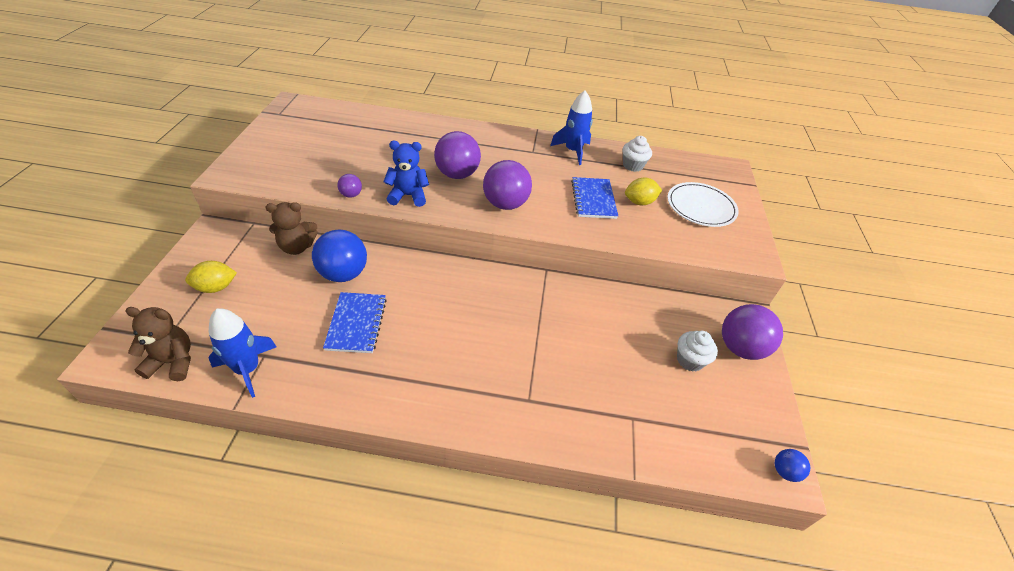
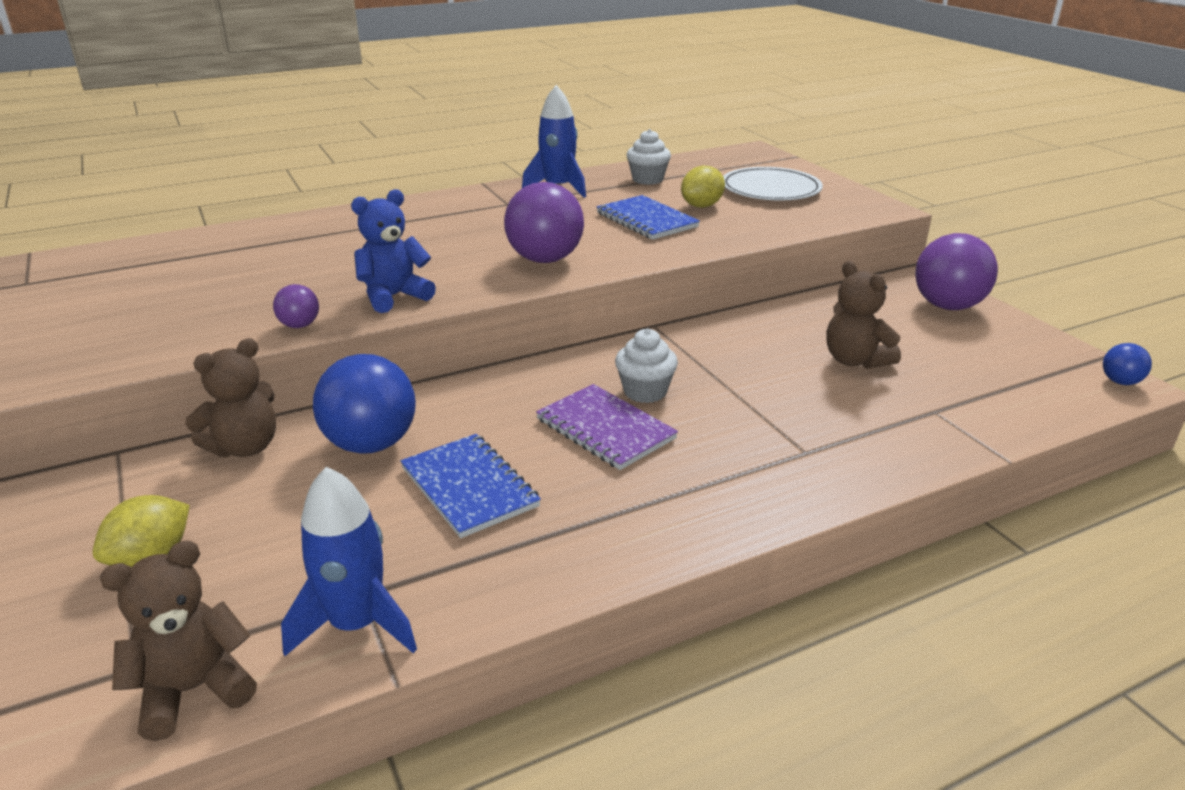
camera: 30 degrees left, 15 degrees down
(448, 325) = (605, 429): none -> purple notebook
(457, 174) = (435, 254): purple ball -> none
(629, 356) = (855, 360): none -> brown teddy bear
(690, 360) = (917, 337): white cupcake -> white cupcake (645, 391)

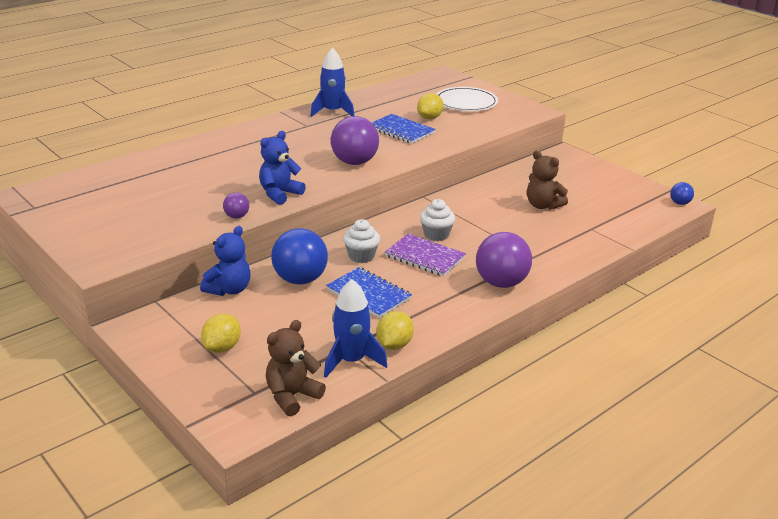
camera: 15 degrees left, 0 degrees up
(245, 447) = (229, 289): brown teddy bear -> blue teddy bear
(457, 601) = (394, 345): none -> yellow lemon
(647, 179) = (386, 101): white cupcake -> white cupcake (361, 256)
(947, 306) = (583, 168): purple ball -> purple ball (501, 283)

